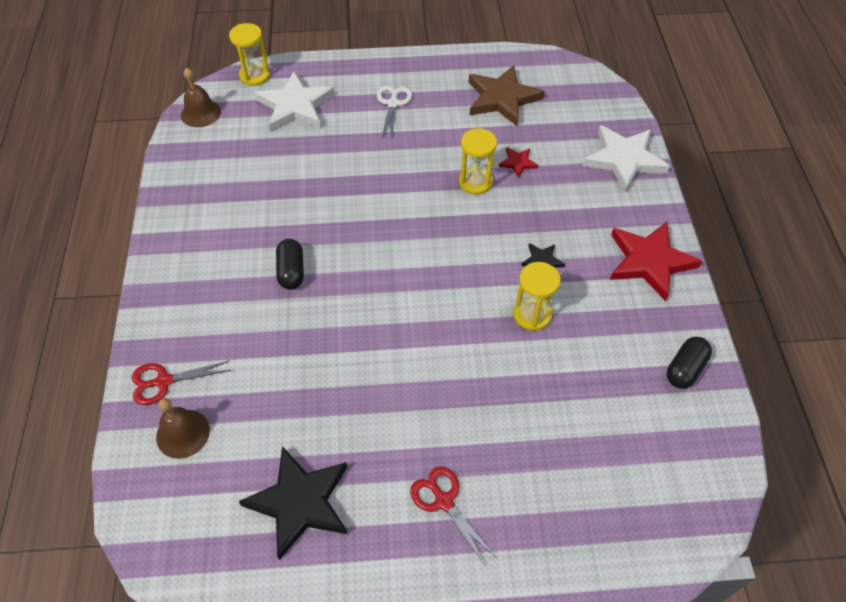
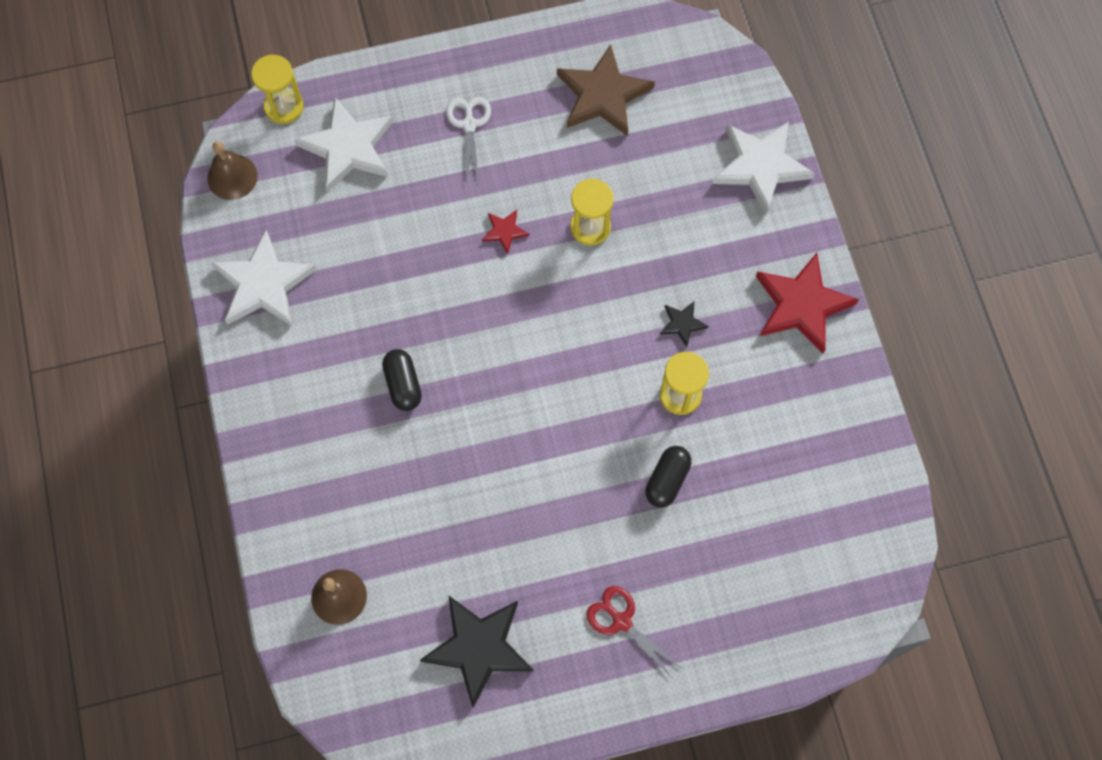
camera: 10 degrees left, 15 degrees up
(164, 381) = (300, 542): red scissors -> none
(200, 185) = (263, 284): none -> white star
(518, 163) = (636, 191): red star -> red star (504, 231)
(685, 369) = (849, 433): black capsule -> black capsule (667, 480)

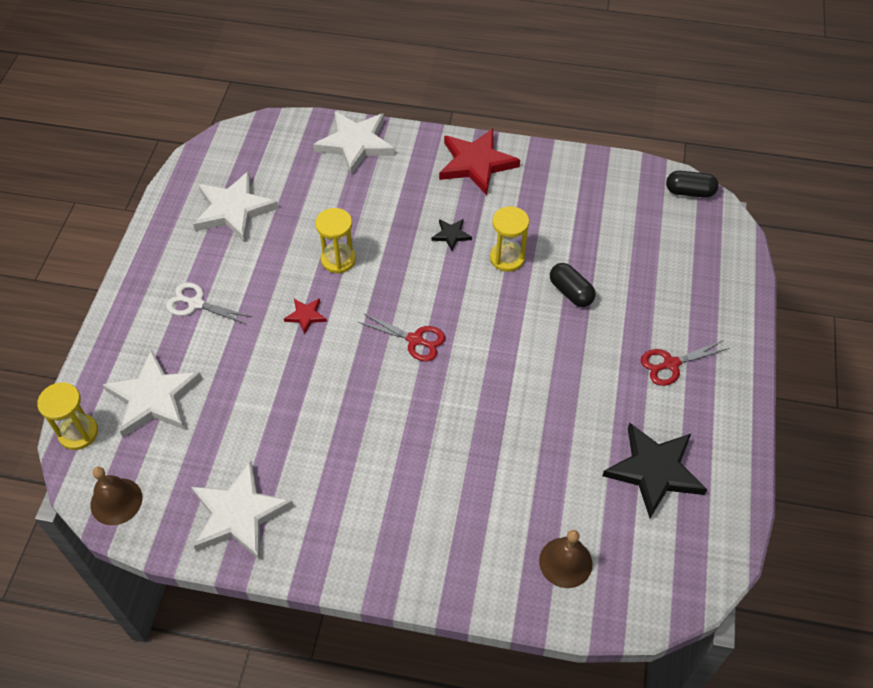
camera: 65 degrees left, 15 degrees down
(403, 384) = (397, 439): black capsule -> black capsule (689, 192)
(526, 348) = (415, 340): none -> red scissors
(602, 95) = (233, 210): brown star -> white star

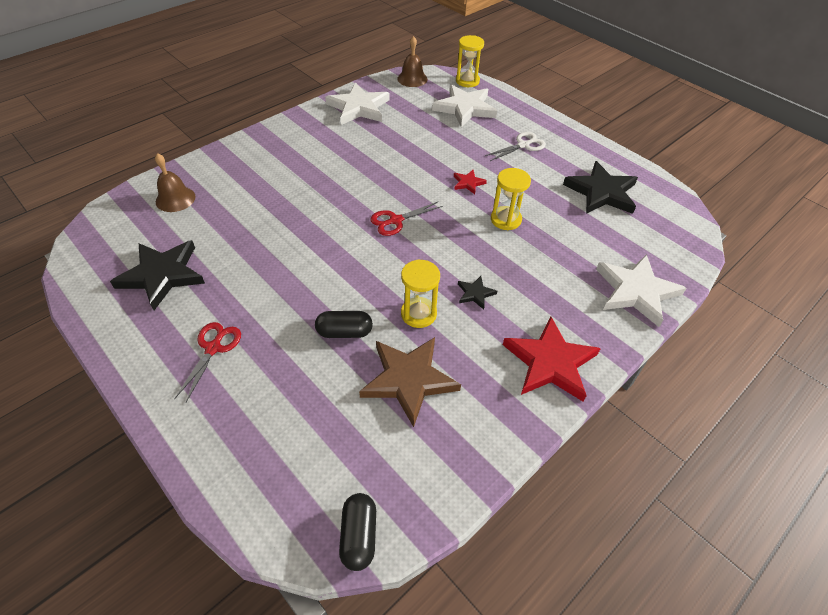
camera: 125 degrees right, 5 degrees down
(233, 210) = (601, 192): white star -> black star
(570, 229) = (408, 380): none -> brown star
(689, 192) = (359, 536): black capsule -> black capsule turned 45 degrees counterclockwise

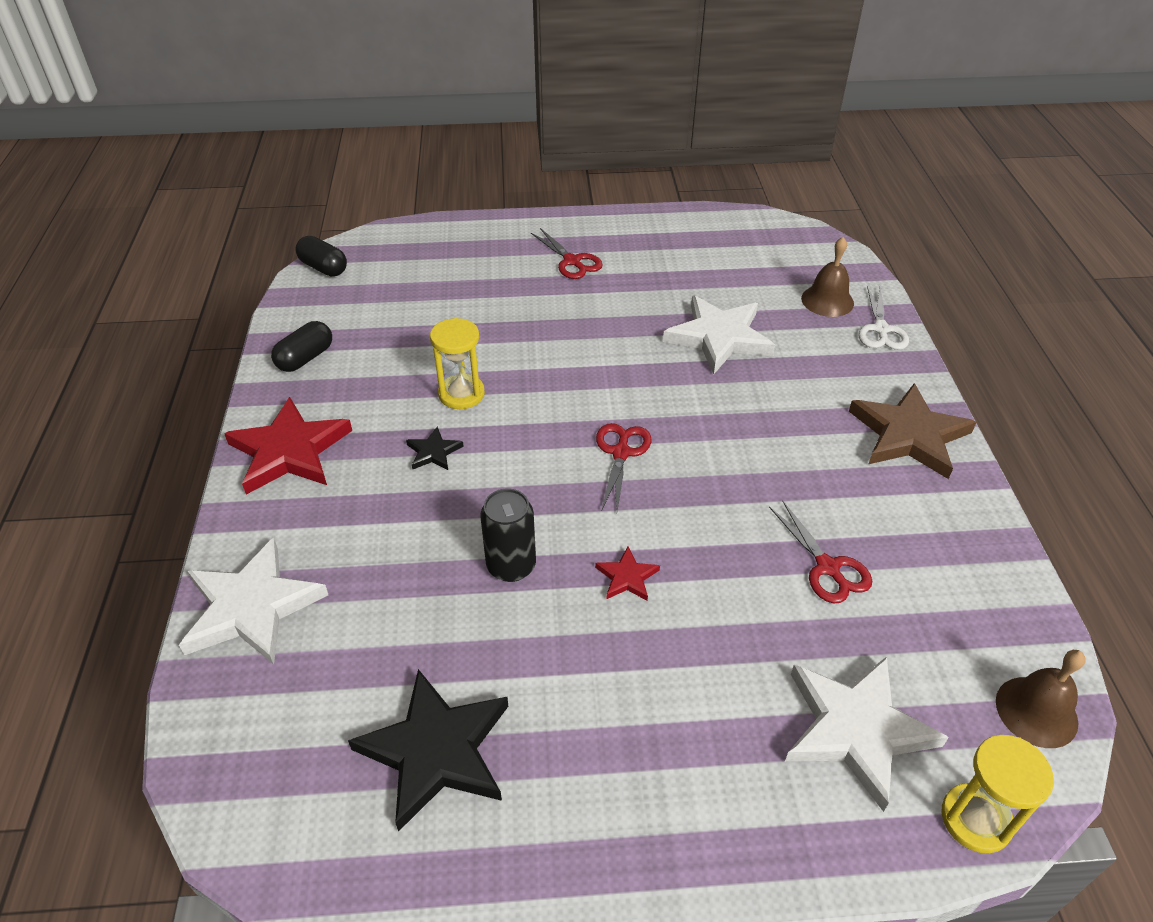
camera: 130 degrees right, 5 degrees down
(162, 275) = (700, 261): black star -> none
(344, 332) = (500, 336): black capsule -> black capsule (305, 358)
(359, 107) = (955, 561): white star -> white star (719, 337)
(398, 135) = (827, 567): none -> red scissors
(408, 380) = (401, 348): brown star -> brown star (909, 435)
(505, 219) = (511, 566): yellow hourglass -> black can
(523, 145) = (660, 736): white scissors -> white scissors (881, 329)

